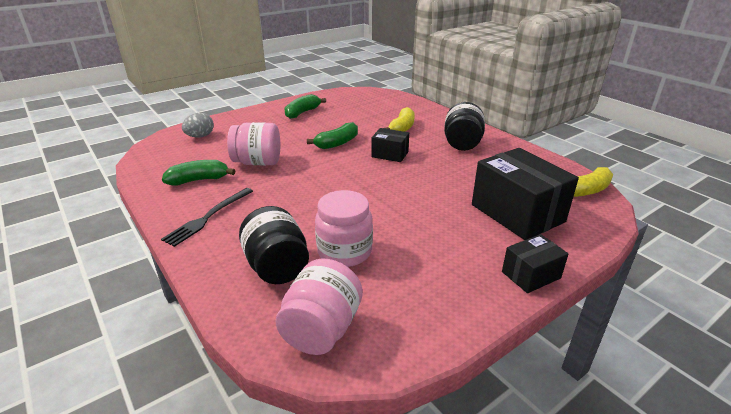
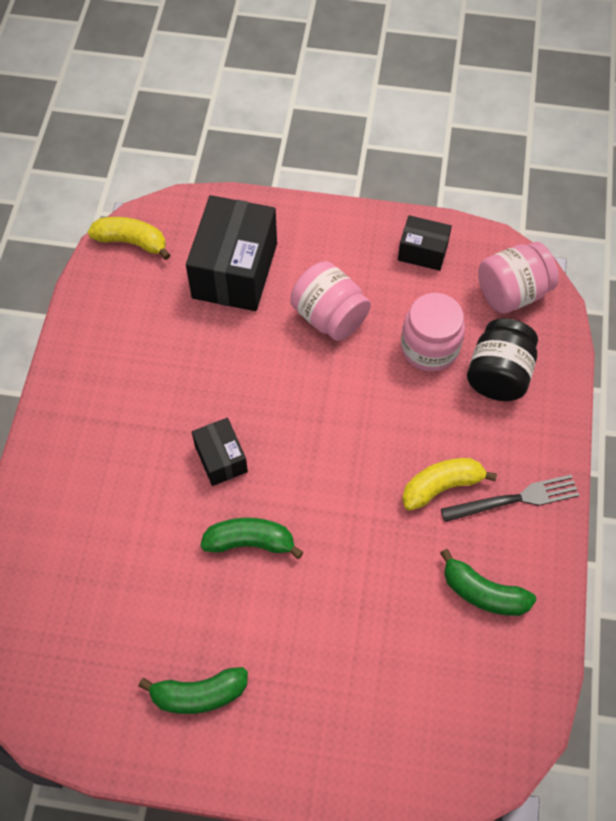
camera: 135 degrees left, 30 degrees up
(200, 136) = (410, 739): grey egg -> none
(258, 162) = (387, 578): pink jar -> pink jar (329, 317)
(402, 128) = (128, 508): yellow banana -> yellow banana (441, 486)
(462, 144) = (114, 407): black jar -> none
(531, 275) = (321, 218): black box -> black box (422, 252)

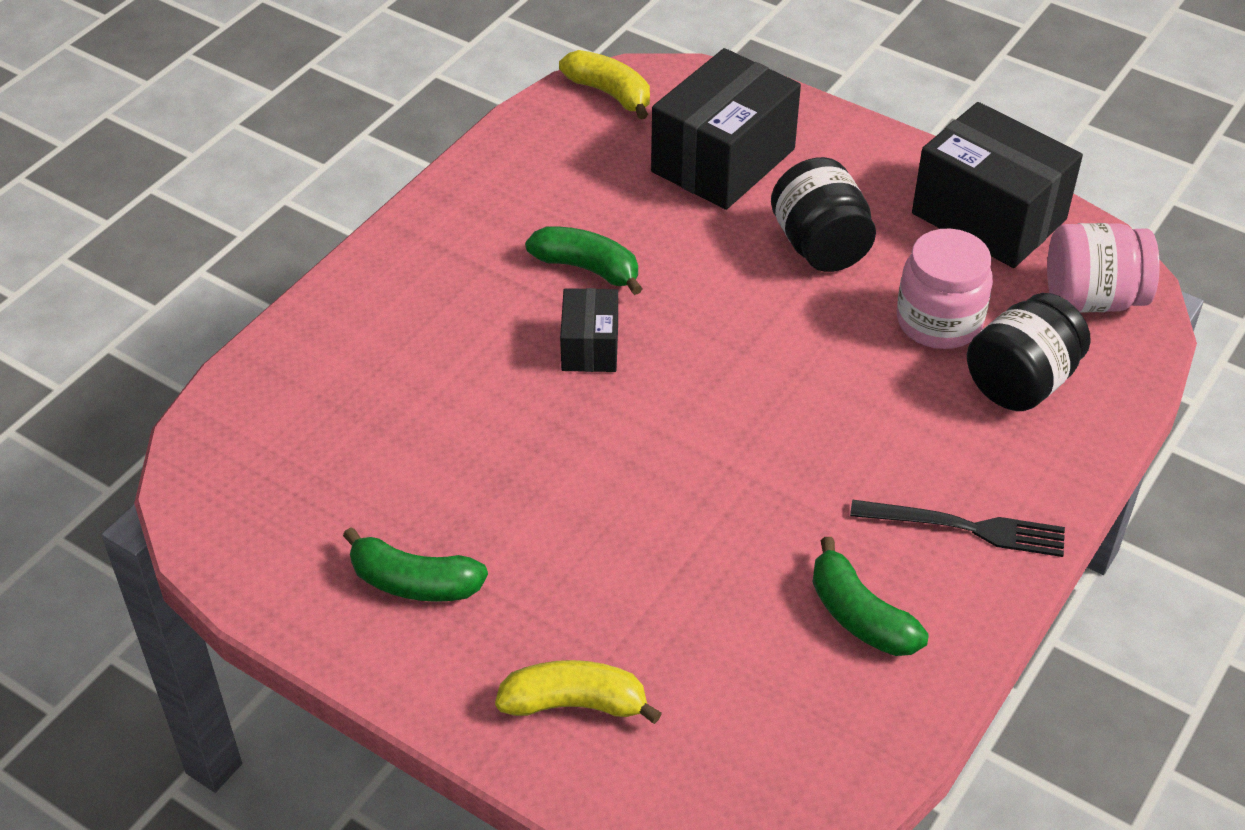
camera: 25 degrees right, 15 degrees down
(250, 542) = (575, 446): green banana -> green banana (587, 268)
(329, 317) = (820, 246): pink jar -> black jar
(422, 252) = (989, 216): black box -> black box, size x1.91
(441, 486) = (868, 477): yellow banana -> yellow banana (575, 704)

